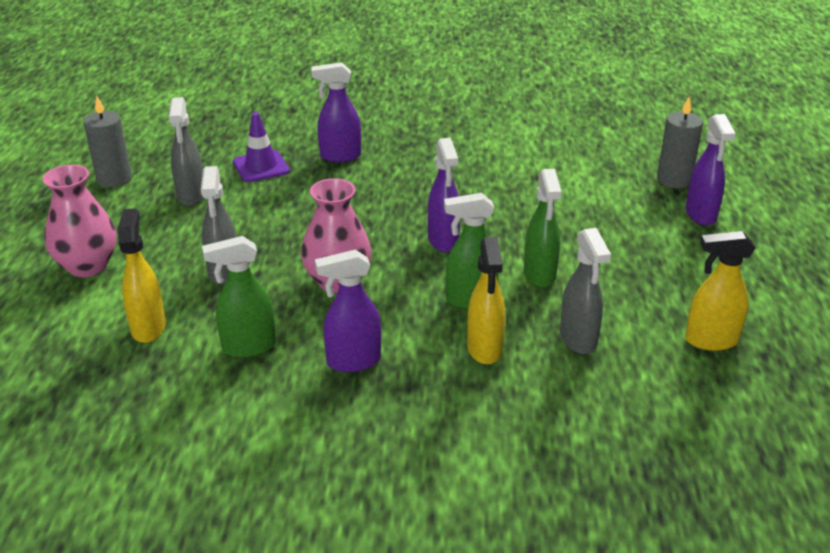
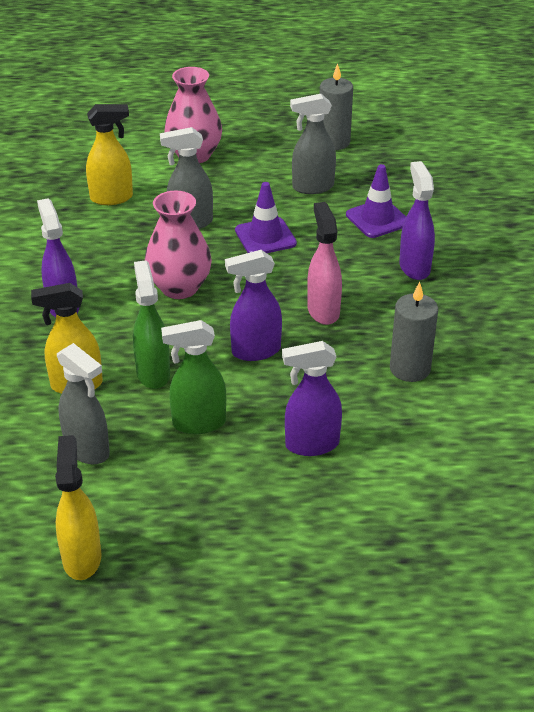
camera: 85 degrees right, 5 degrees up
(248, 347) = (85, 249): green spray bottle -> none
(267, 227) = (265, 237): none -> purple traffic cone
(391, 203) = (323, 310): none -> pink spray bottle
(578, 339) = (87, 450): grey spray bottle -> grey spray bottle turned 120 degrees counterclockwise
(673, 180) = (434, 559): grey candle -> grey candle (410, 368)
(701, 215) = (346, 579): purple spray bottle -> purple spray bottle (311, 444)

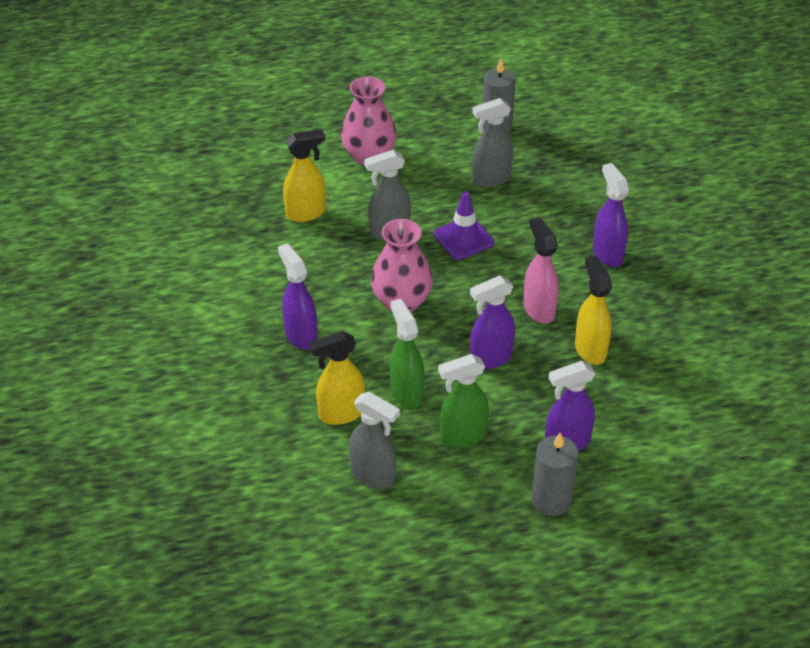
camera: 10 degrees left, 5 degrees up
(82, 557) = (404, 576): yellow spray bottle -> yellow spray bottle (590, 349)
(377, 219) = (560, 207): purple traffic cone -> none
(410, 368) = (630, 358): grey candle -> grey candle (551, 500)

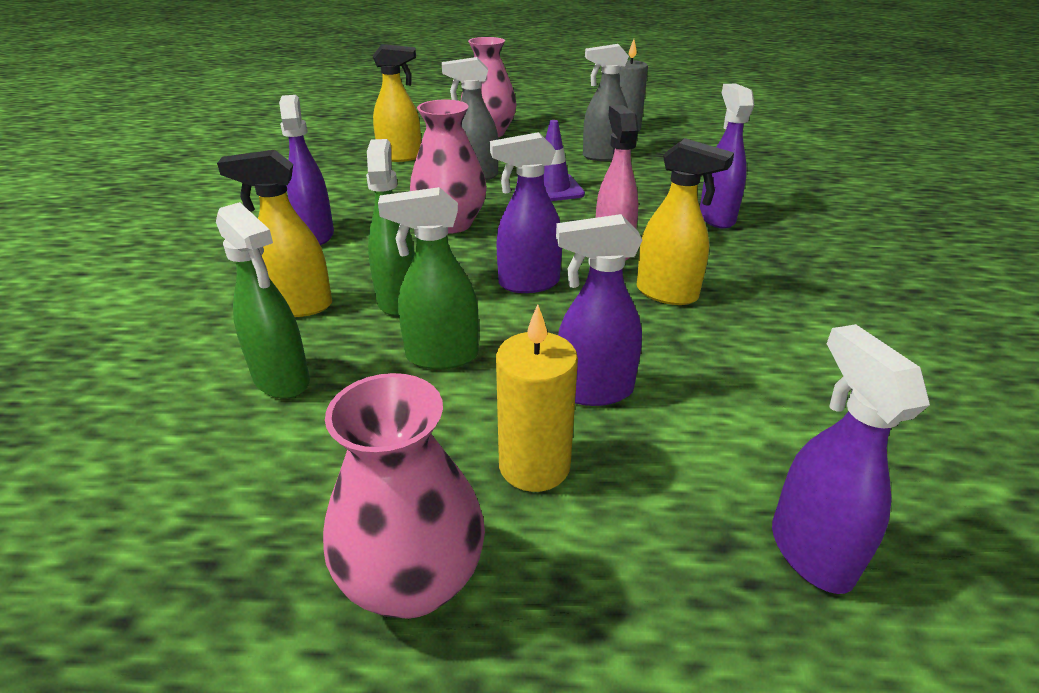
camera: 15 degrees right, 10 degrees down
(373, 476) = (282, 380): grey spray bottle -> green spray bottle
(518, 572) = (413, 580): none -> pink vase
(551, 500) = (534, 465): grey candle -> yellow candle
(590, 349) = (667, 294): yellow spray bottle -> yellow spray bottle turned 120 degrees clockwise
(698, 516) = (810, 551): none -> purple spray bottle

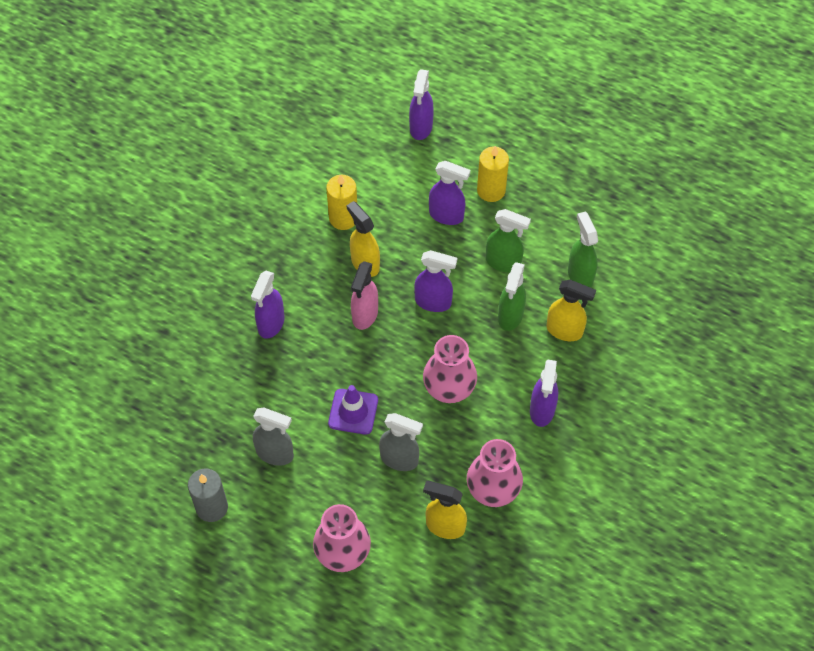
camera: 155 degrees left, 25 degrees up
(413, 580) = (549, 166): pink vase -> pink vase (493, 489)
(762, 333) = (343, 218): none -> yellow candle

